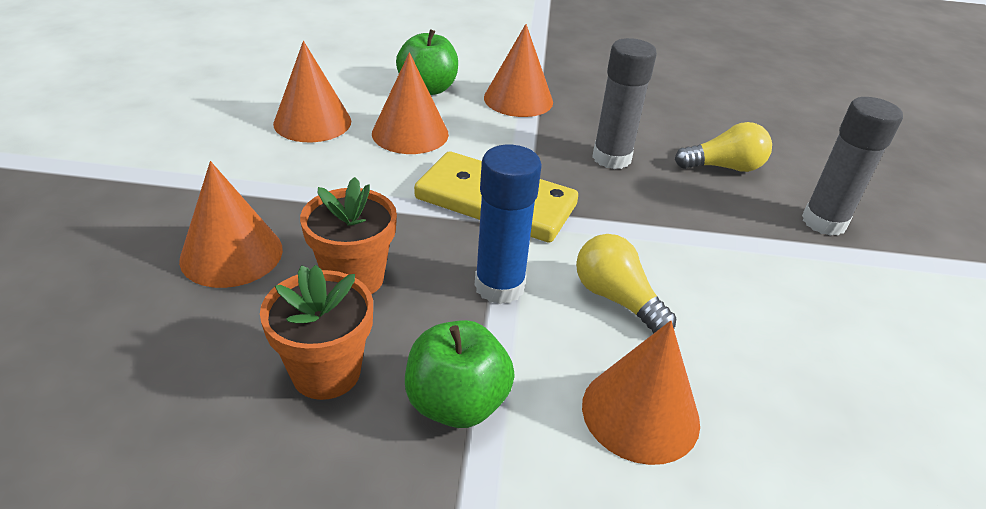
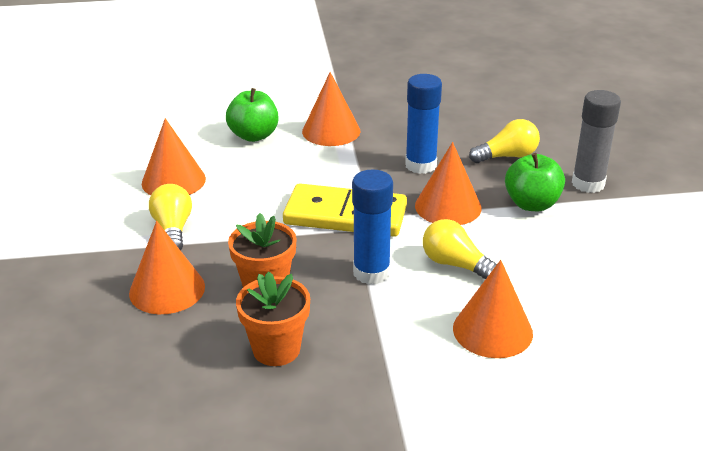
camera: 10 degrees left, 5 degrees down
(280, 179) = (173, 230): none -> yellow light bulb
(410, 133) = (256, 175): orange cone -> orange cone (448, 206)
(456, 403) = (372, 349): green apple -> green apple (532, 204)
(611, 158) = (421, 165): grey glue stick -> blue glue stick

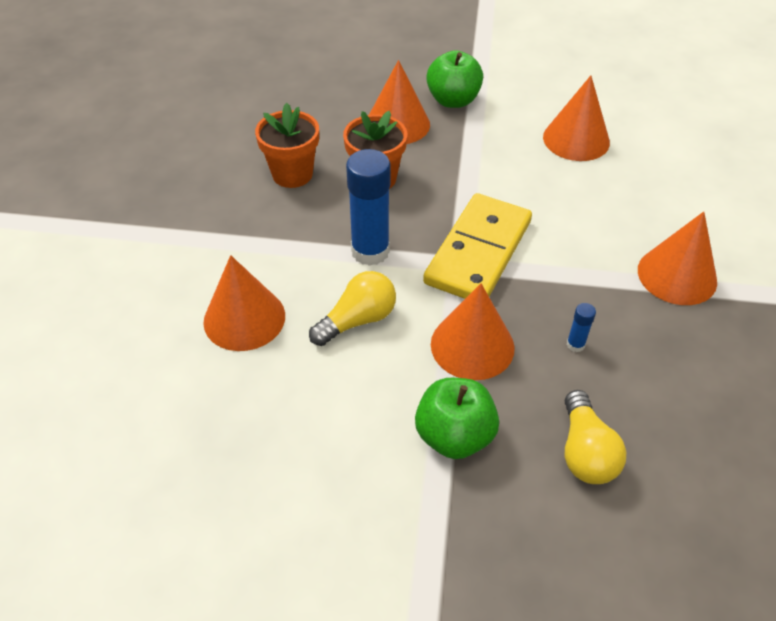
camera: 105 degrees right, 15 degrees up
(173, 230) = (487, 133): yellow light bulb -> none
(254, 136) = (669, 206): green apple -> green apple (453, 100)
(421, 165) = (575, 344): blue glue stick -> blue glue stick, size x0.43
(588, 184) = (489, 529): grey glue stick -> none

